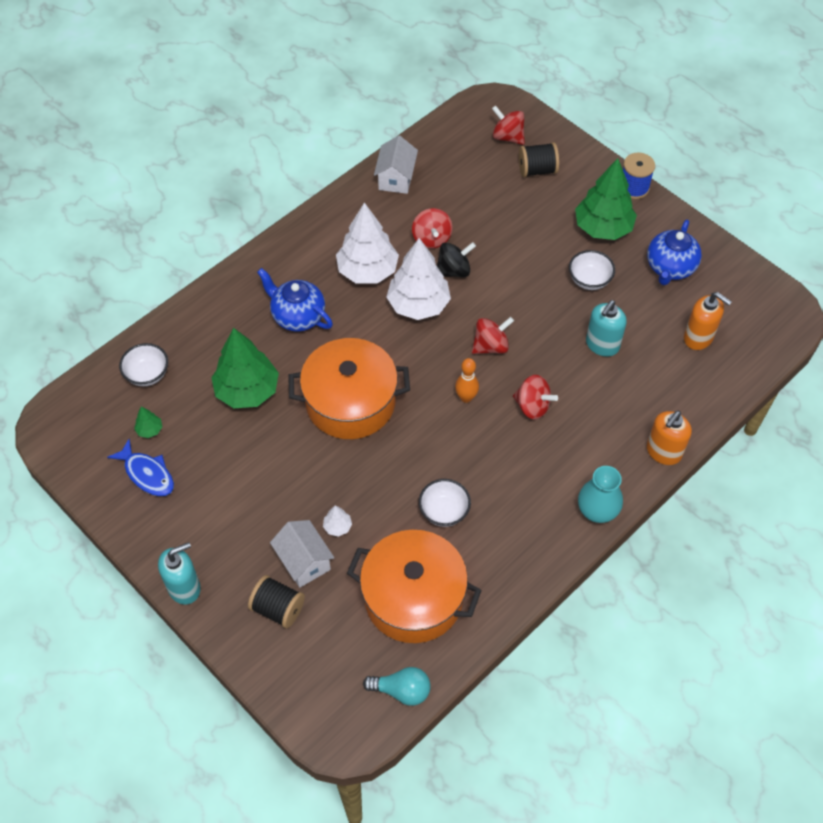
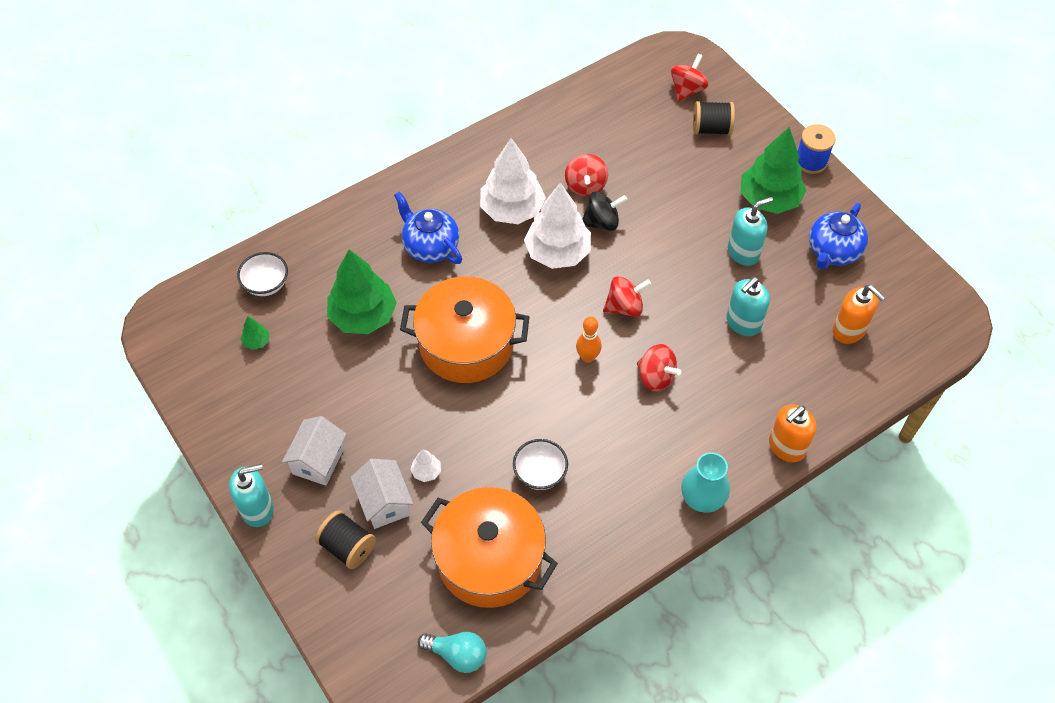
camera: 10 degrees right, 0 degrees up
(147, 474) = (245, 386): blue fish -> none
(396, 178) = (561, 118): white house -> white house (318, 460)
(507, 137) = (687, 90): red spinning top -> red spinning top turned 75 degrees clockwise
(589, 280) = (743, 252): white bowl -> turquoise soap dispenser

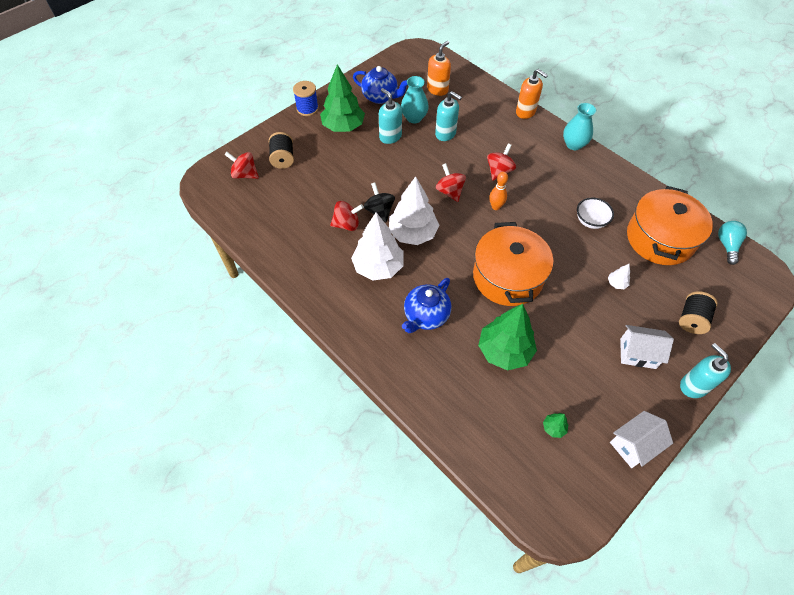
camera: 100 degrees left, 0 degrees up
(266, 284) = (495, 436): white bowl -> none
(384, 502) = (650, 304): white house -> white house (634, 445)
(782, 288) = (414, 118): none -> turquoise vase

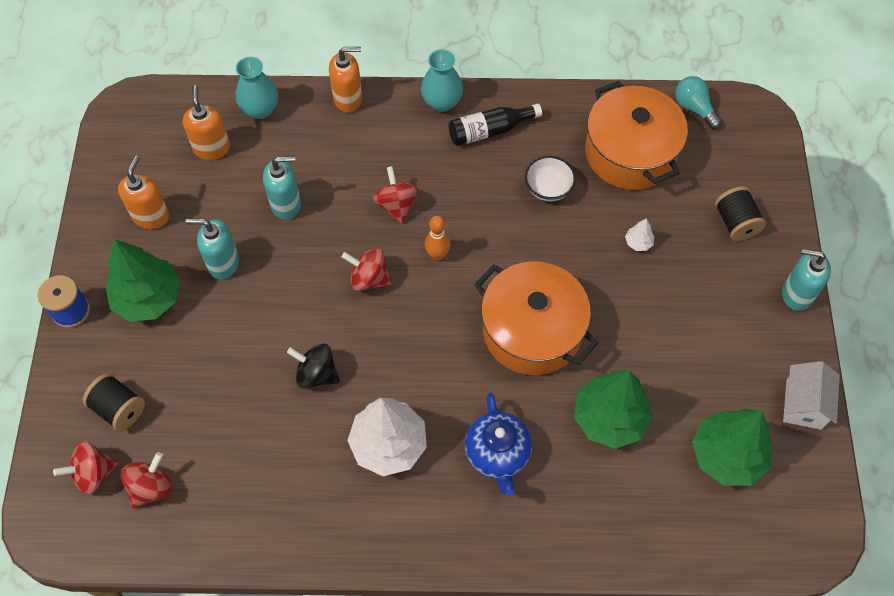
camera: 45 degrees left, 5 degrees up
(347, 224) = (297, 425): red spinning top -> red spinning top (151, 487)
(380, 97) = (151, 216): blue teapot -> orange soap dispenser
(412, 233) = (383, 369): white tree -> none
(414, 118) = (225, 213): turquoise vase -> turquoise vase (260, 109)
(554, 428) = (727, 455): green tree -> green tree, size x2.43
(586, 173) = (489, 130): none -> black bottle
(638, 353) = (724, 304): white house -> none

